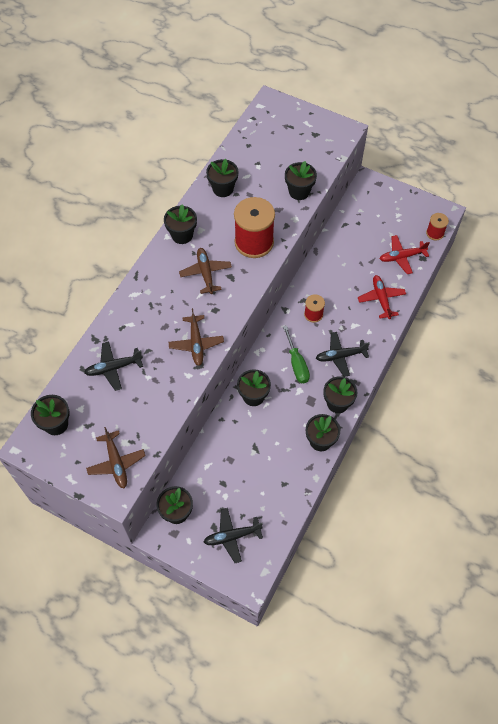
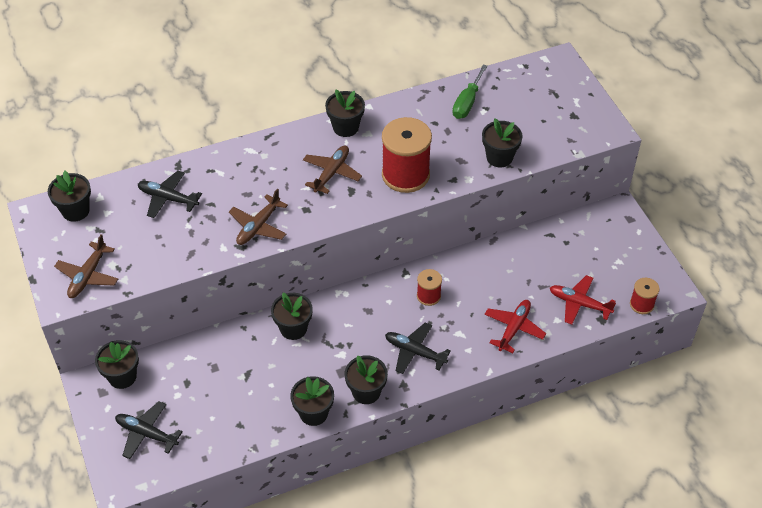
camera: 40 degrees right, 10 degrees down
(223, 189) = (427, 110): black flower pot -> none
(297, 364) = (364, 329): green screwdriver -> green screwdriver (467, 102)

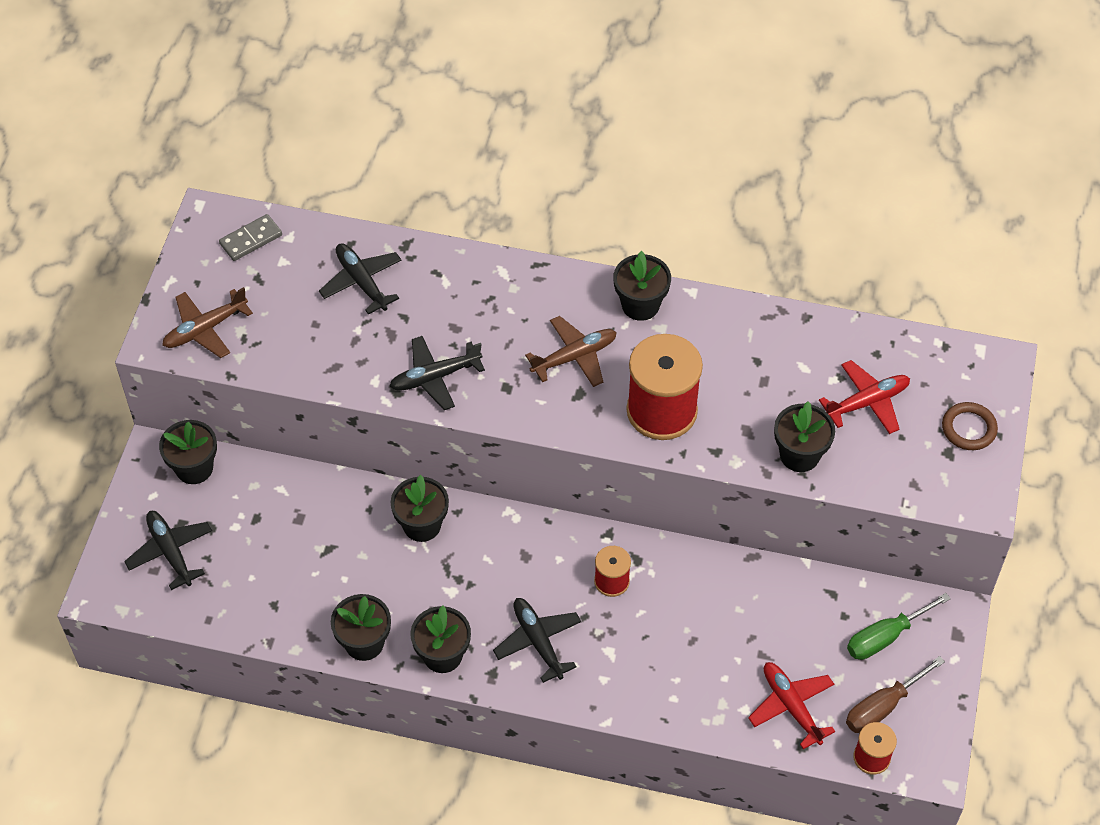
camera: 35 degrees right, 5 degrees up
(75, 211) = (251, 239): black flower pot -> grey domino
(258, 226) = (435, 377): brown plane -> black plane
(467, 102) = (822, 356): green screwdriver -> green screwdriver (885, 637)
(514, 328) = (682, 687): red plane -> red plane (867, 402)
(573, 99) = (969, 428): none -> brown ring
(625, 276) = (882, 707): none -> brown screwdriver

